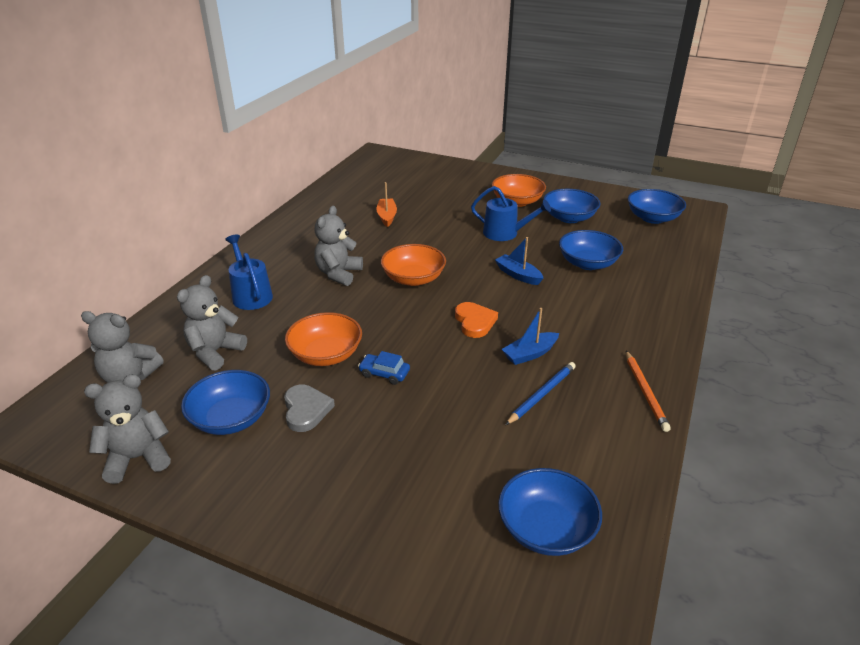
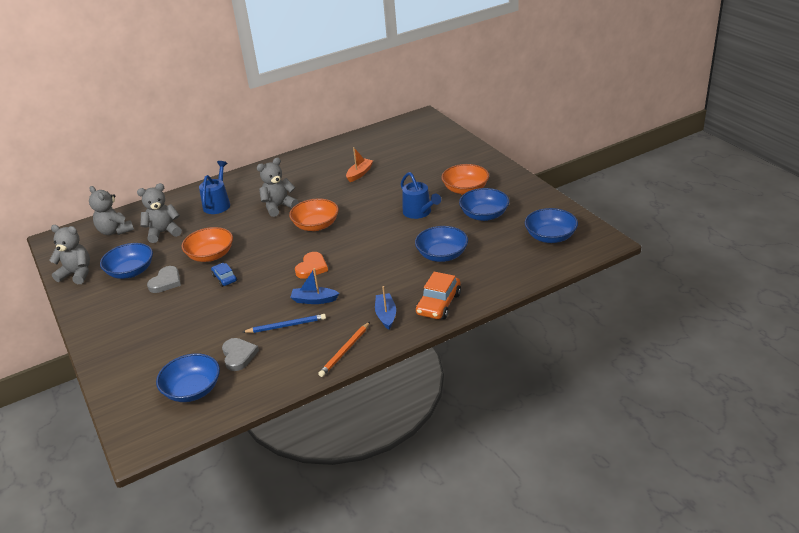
camera: 40 degrees right, 0 degrees up
(518, 275) = (382, 246): blue boat -> blue boat (386, 315)
(539, 455) = (238, 355): none -> grey heart
(657, 308) = (439, 304): none -> orange car

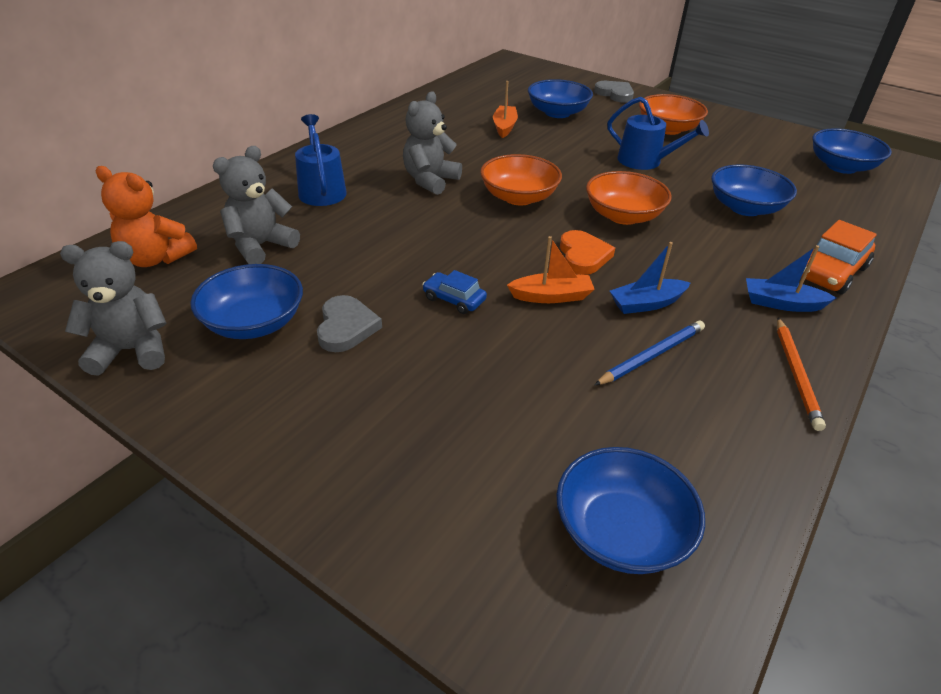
camera: 30 degrees left, 5 degrees up
(115, 231) = (156, 258): grey teddy bear -> orange teddy bear
(211, 255) = (389, 267): orange bowl -> orange bowl (623, 216)
(238, 355) = (631, 431): grey heart -> grey heart (615, 94)
(271, 286) = (551, 296): none -> orange boat
(386, 315) = (782, 303): blue boat -> blue boat turned 45 degrees counterclockwise
(439, 304) = (830, 272): orange car -> orange car turned 45 degrees clockwise
(484, 215) = (730, 154): blue bowl -> blue bowl (557, 113)

